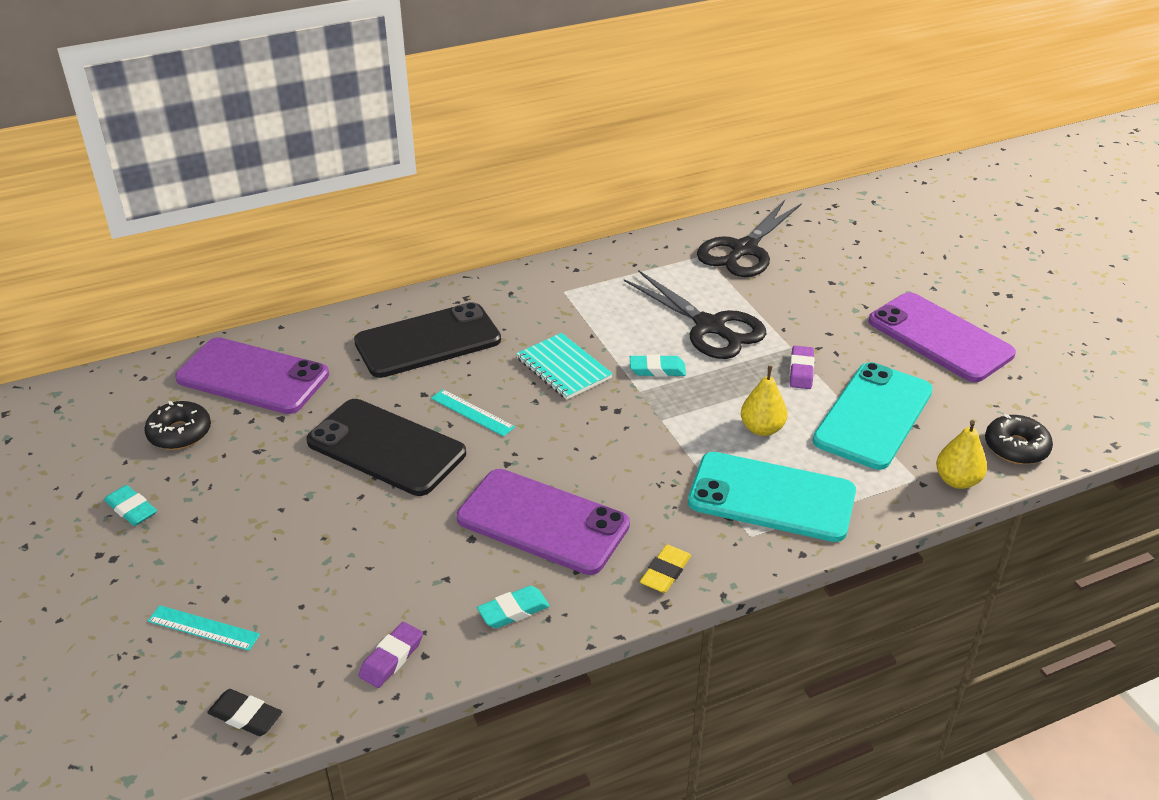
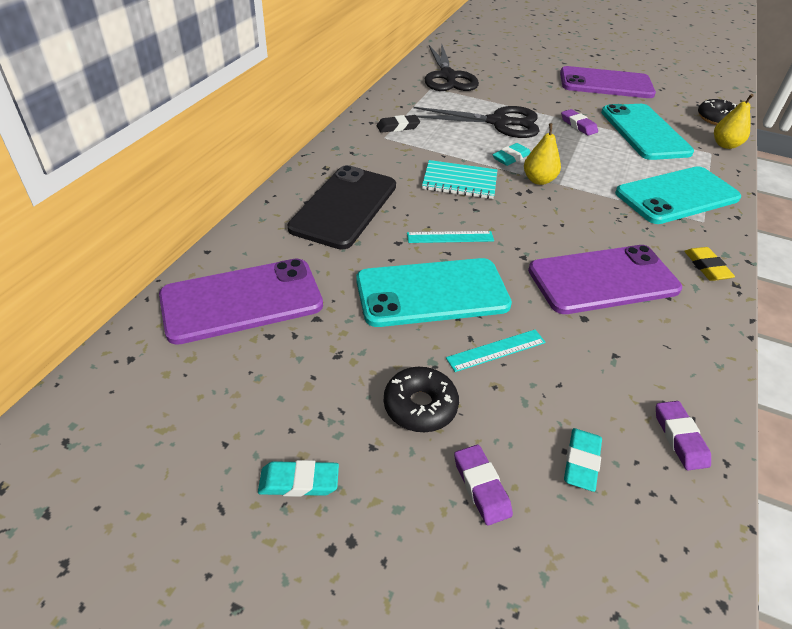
camera: 45 degrees left, 5 degrees up
(180, 433) = (243, 384): black donut -> black donut (420, 406)
(203, 628) = (527, 534): turquoise ruler -> turquoise ruler (496, 350)
(219, 585) = (481, 487): none -> purple eraser
(245, 716) = (676, 577): black eraser -> black eraser (398, 127)
(386, 448) = (432, 293): black phone -> turquoise phone
(513, 611) = (683, 347): turquoise eraser -> turquoise eraser (581, 462)
(762, 429) = (612, 163): yellow pear -> yellow pear (538, 180)

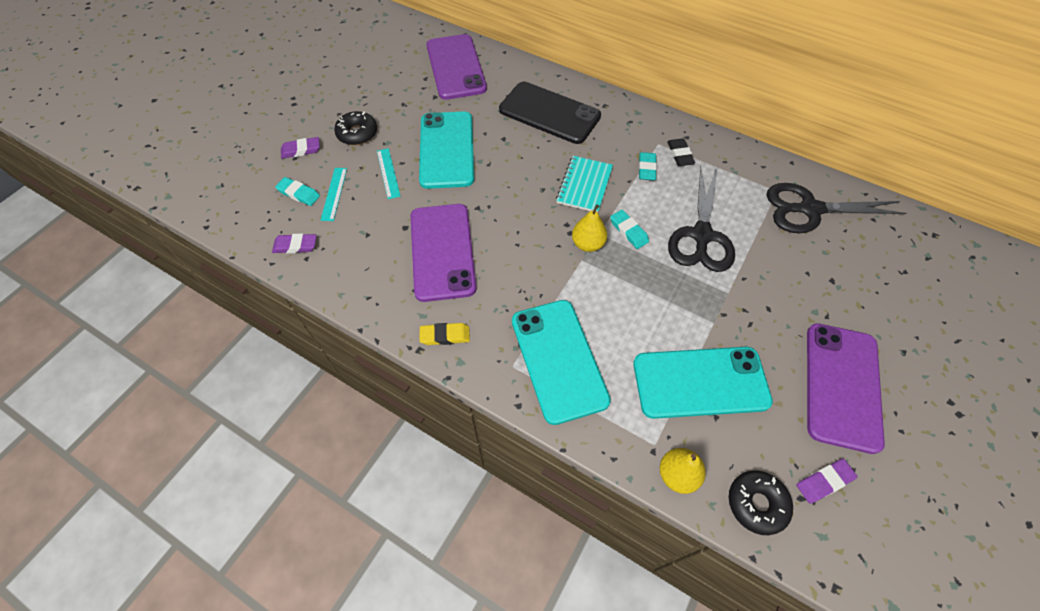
camera: 100 degrees right, 15 degrees up
(299, 482) = (329, 88): turquoise eraser -> turquoise eraser (646, 168)
(450, 237) = (506, 168): turquoise ruler -> turquoise ruler (334, 194)
(578, 125) = (707, 312): purple eraser -> purple eraser (824, 482)

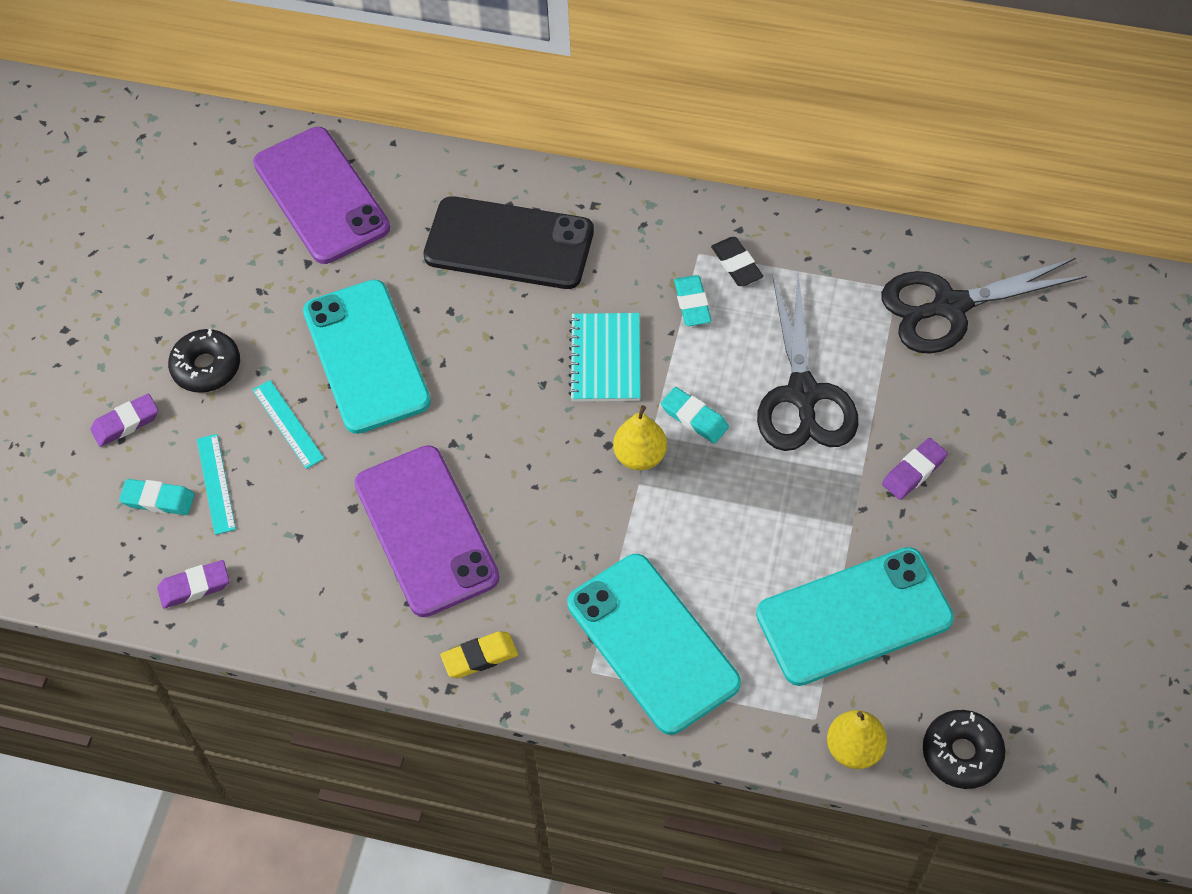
camera: 15 degrees left, 0 degrees up
(824, 482) = (1039, 700): purple eraser -> purple eraser (914, 471)
(842, 386) = (1040, 565): purple phone -> none

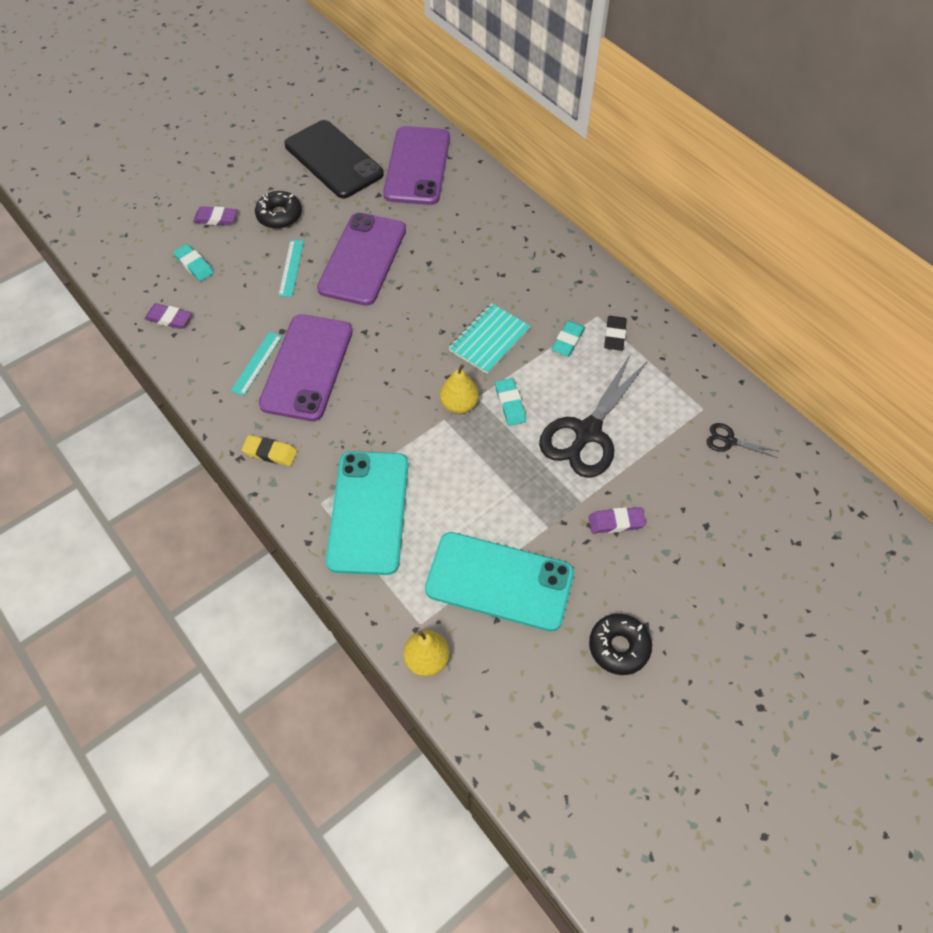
camera: 35 degrees right, 0 degrees up
(216, 483) = (228, 275): turquoise ruler -> turquoise ruler (257, 363)
(366, 356) = (362, 259): turquoise phone -> purple phone
(509, 244) = (493, 247): black phone -> black phone (333, 160)
(950, 306) = (729, 441): black scissors -> black scissors, size x0.44
(961, 753) = (490, 713): black donut -> black donut (619, 647)

